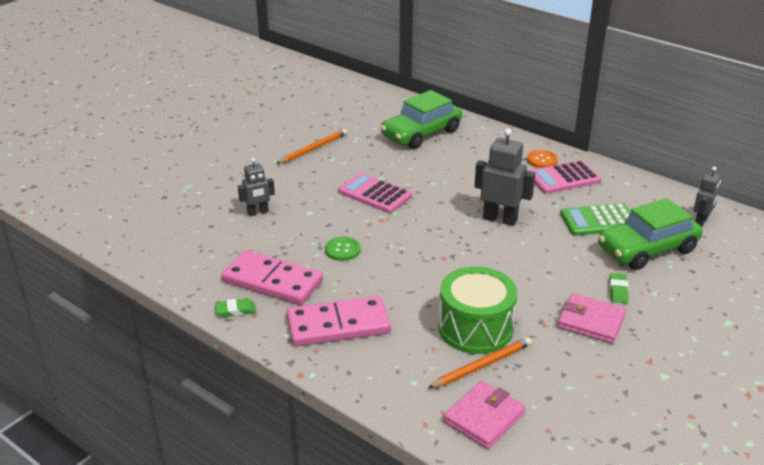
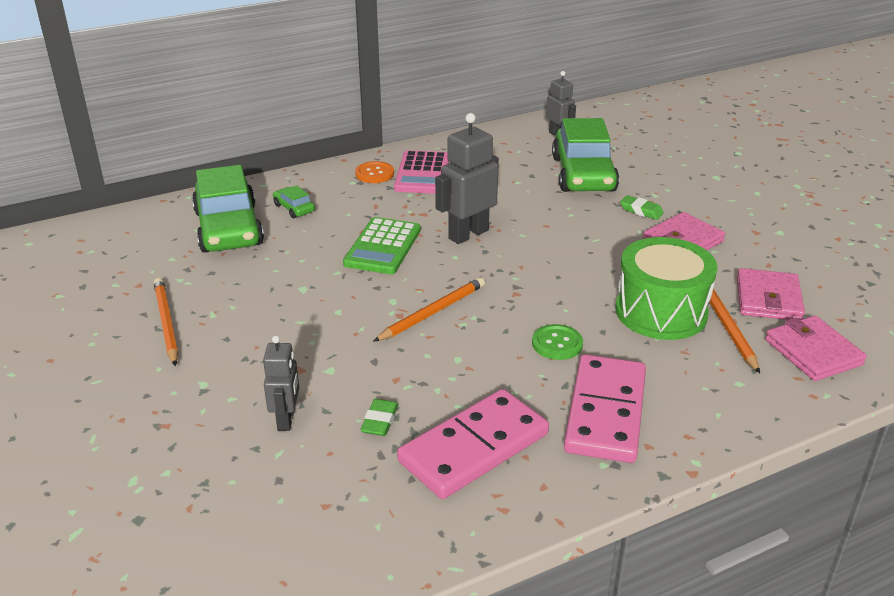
camera: 65 degrees left, 0 degrees up
(235, 310) = (522, 503): green eraser -> green eraser (380, 421)
(342, 250) = (444, 365): green button -> green button (557, 344)
(374, 194) = (336, 303): pink calculator -> none
(393, 230) = (432, 312): none -> orange pencil
(466, 146) = (294, 208): none -> green car
(542, 383) = (768, 299): none -> pink wallet
(598, 221) = (517, 181): green calculator -> green calculator (383, 247)

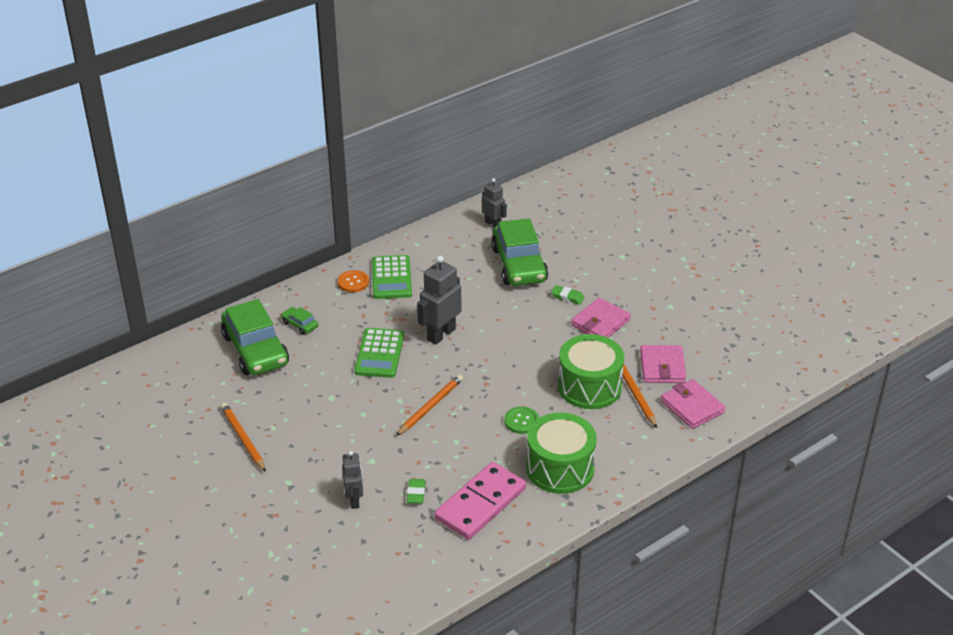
camera: 10 degrees left, 5 degrees up
(422, 173) = (391, 278): pink calculator -> green calculator
(605, 412) = (560, 468): pink domino -> green drum

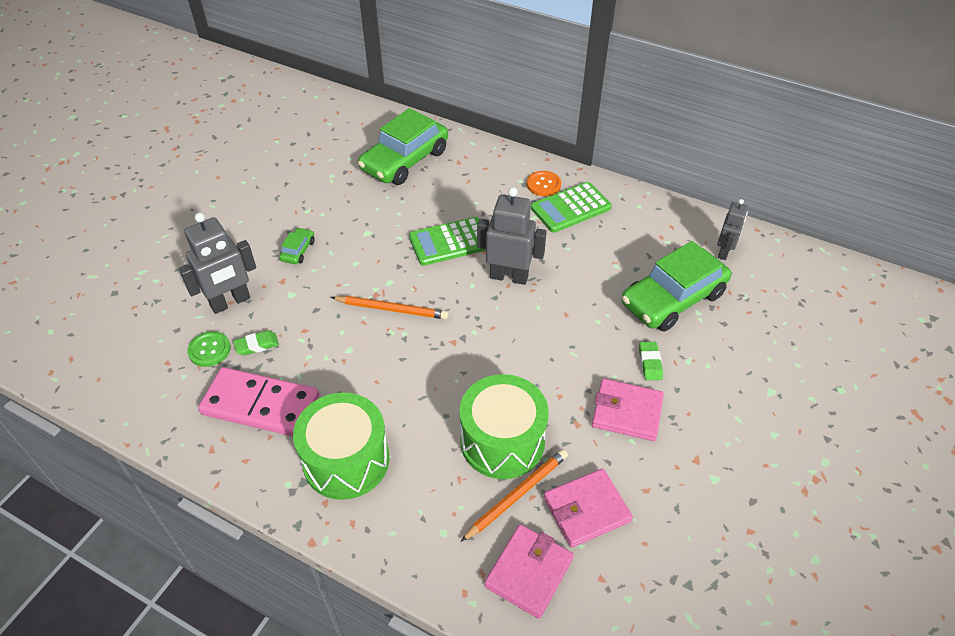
camera: 65 degrees right, 10 degrees up
(243, 438) = (283, 198): orange pencil -> none
(300, 324) = (457, 174): green car -> green car (298, 250)
(354, 500) = (230, 302): grey robot -> grey robot, size x1.62
(521, 421) = (408, 395): green button -> green button (209, 350)

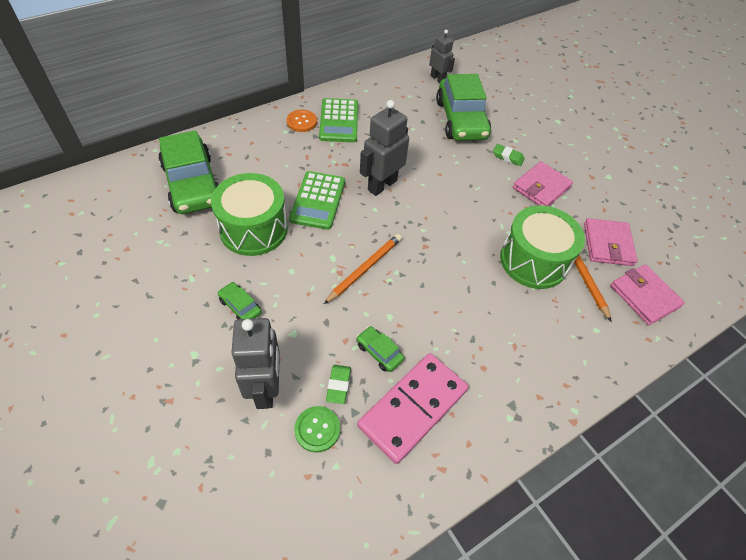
camera: 65 degrees left, 5 degrees up
(305, 358) = (379, 352): none -> green car
(346, 460) = (505, 365): green drum -> green drum (253, 229)

